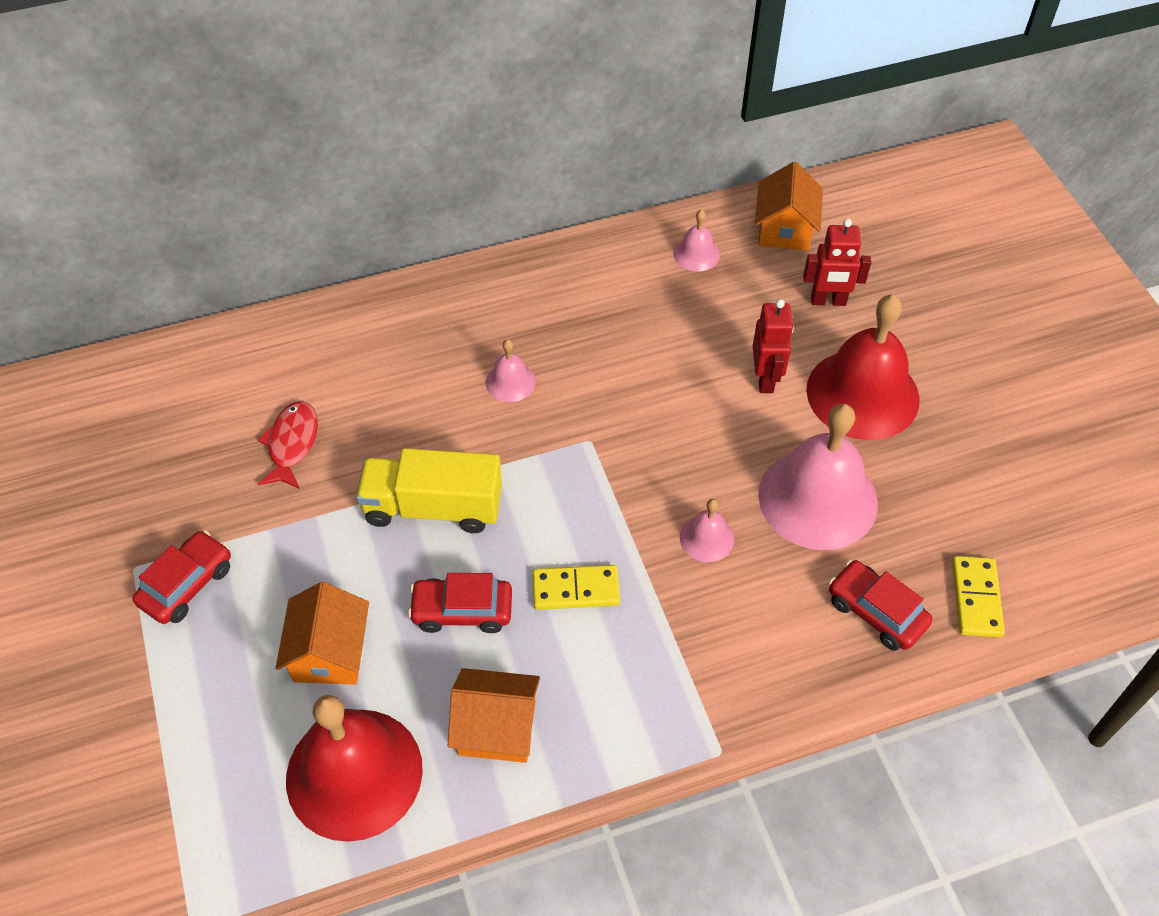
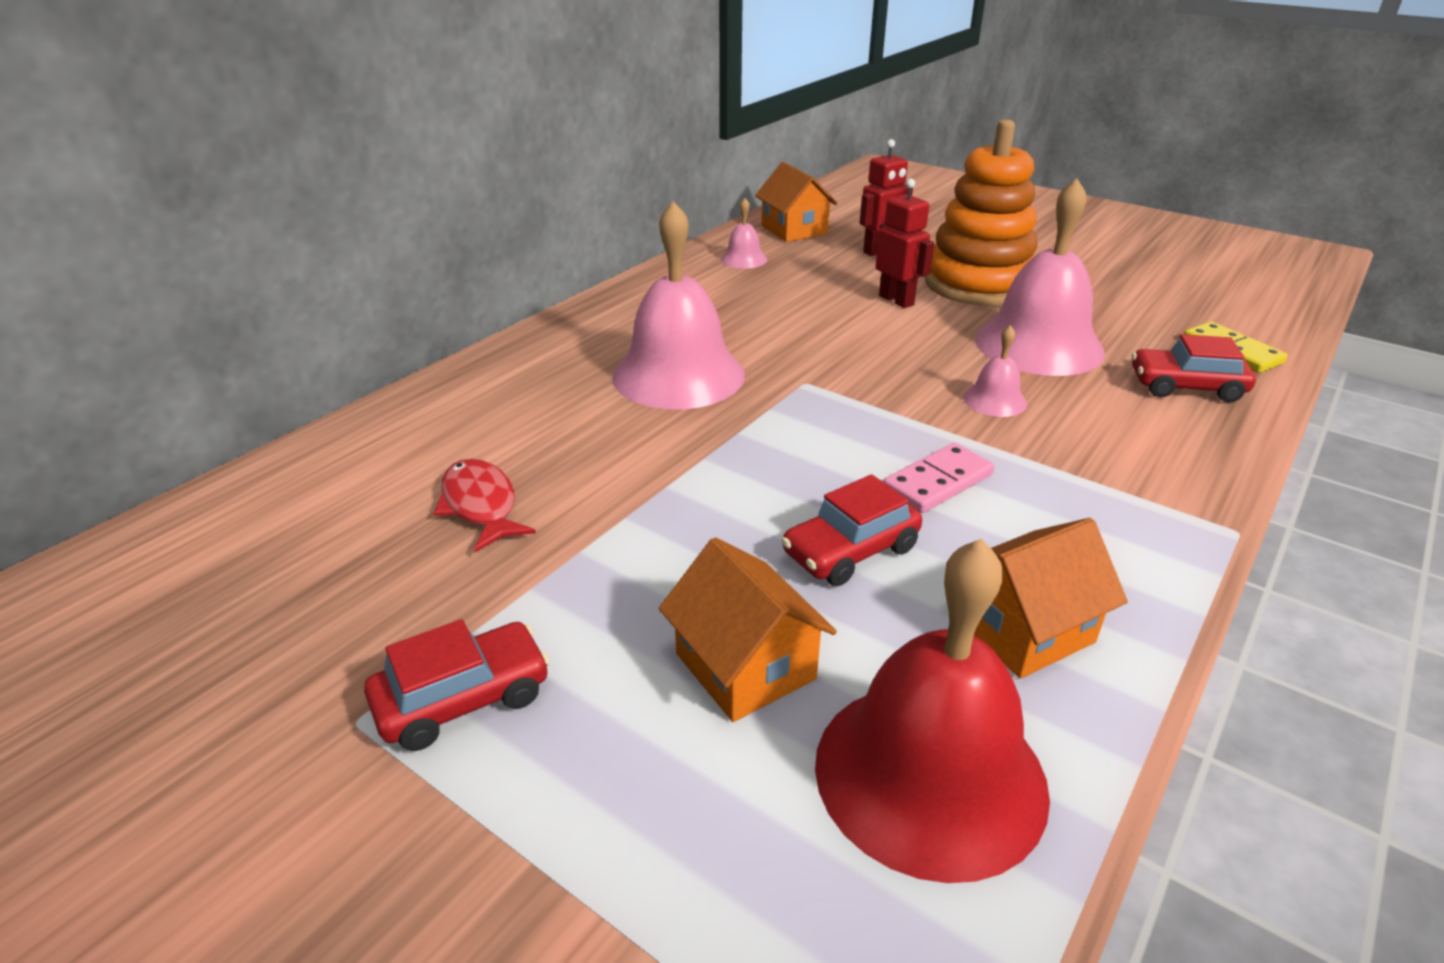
camera: 35 degrees left, 20 degrees down
(187, 584) = (463, 699): red car -> red car turned 60 degrees clockwise
(433, 507) = (712, 486): yellow truck -> none
(510, 382) = (678, 375): pink bell -> pink bell, size x2.23
(576, 590) = (938, 482): yellow domino -> pink domino
(862, 394) = (978, 284): red bell -> orange stacking toy

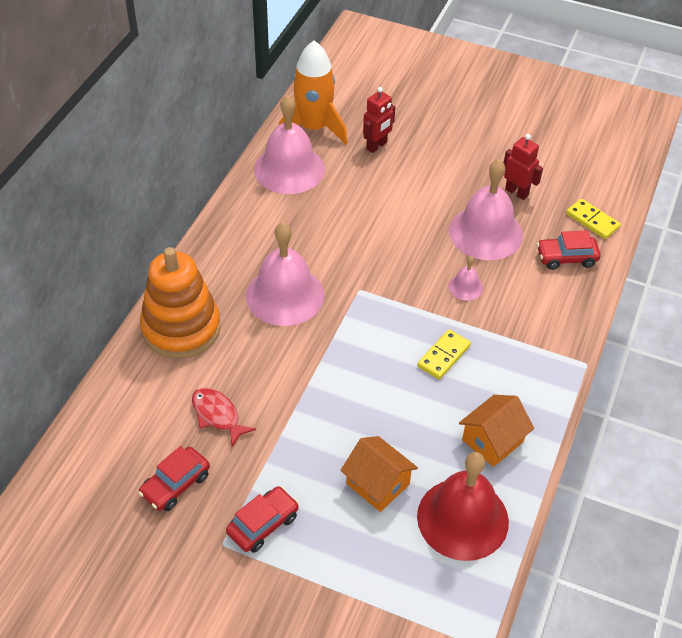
camera: 15 degrees left, 15 degrees up
(743, 259) = (289, 169): pink bell -> pink bell, size x2.23
(794, 230) = (314, 128): orange house -> orange rocket
(850, 551) = (409, 410): red car -> red car (175, 485)
(896, 300) = (397, 200): red robot -> red robot (516, 192)
(938, 482) = (444, 356): pink domino -> yellow domino
(978, 284) = (444, 175): orange stacking toy -> orange stacking toy (181, 328)

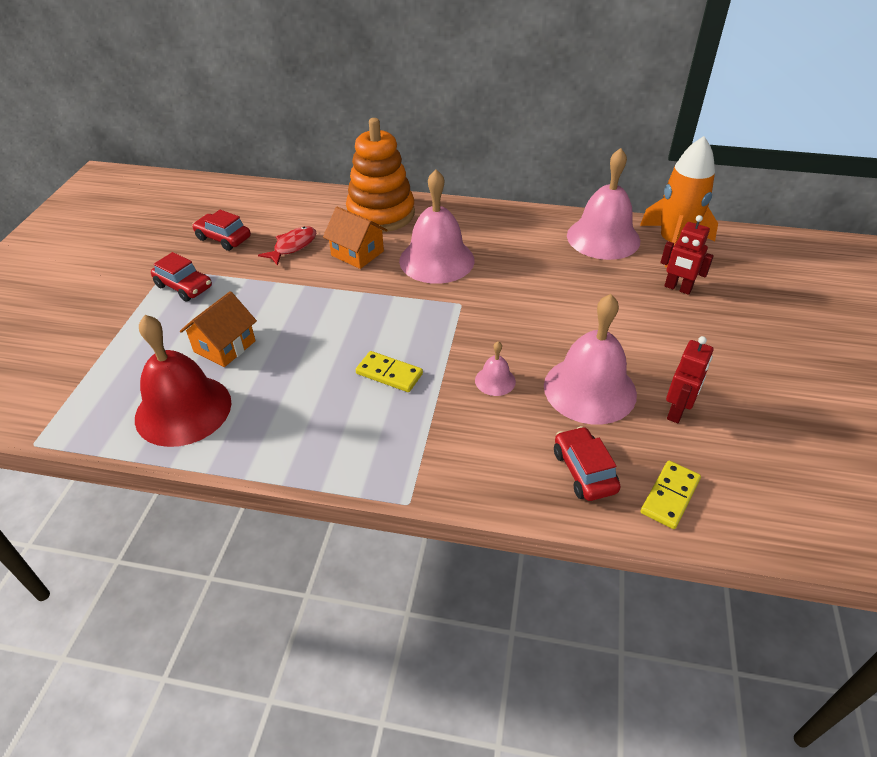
camera: 80 degrees right, 5 degrees down
(492, 441) = (281, 424): orange house -> orange house (357, 253)

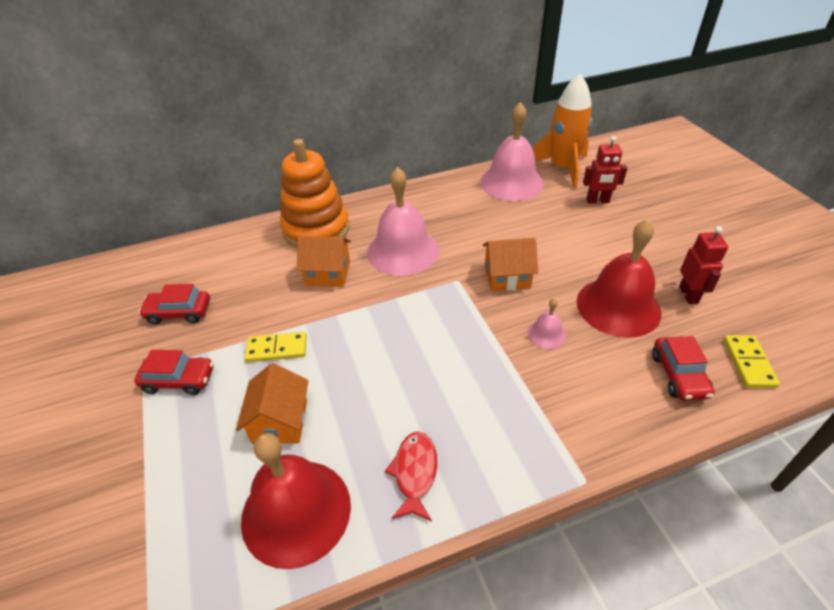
camera: 30 degrees left, 0 degrees up
(293, 246) = (259, 291): red fish -> red fish (415, 473)
(389, 374) = (458, 370): yellow domino -> yellow domino (277, 349)
(509, 319) = (507, 277): none -> orange house
(584, 471) = (679, 375): red car -> red car turned 135 degrees counterclockwise
(590, 389) = (618, 306): pink bell -> red bell

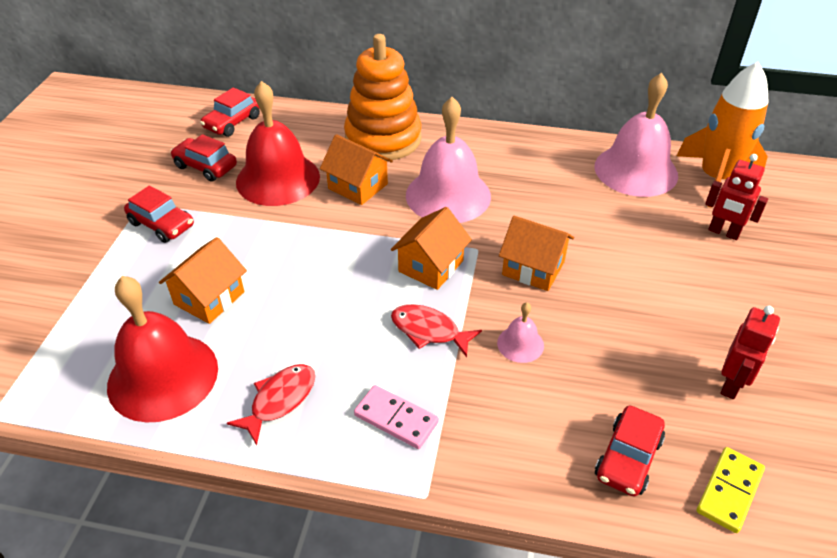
camera: 30 degrees right, 0 degrees up
(173, 266) = (232, 122): none -> red car
(277, 349) = (257, 235): yellow domino -> none
(436, 308) = (431, 266): none -> orange house
(478, 356) = (429, 331): none -> red fish
(514, 435) = (396, 418): none -> pink domino
(618, 306) = (629, 356): red bell -> red bell (278, 179)

